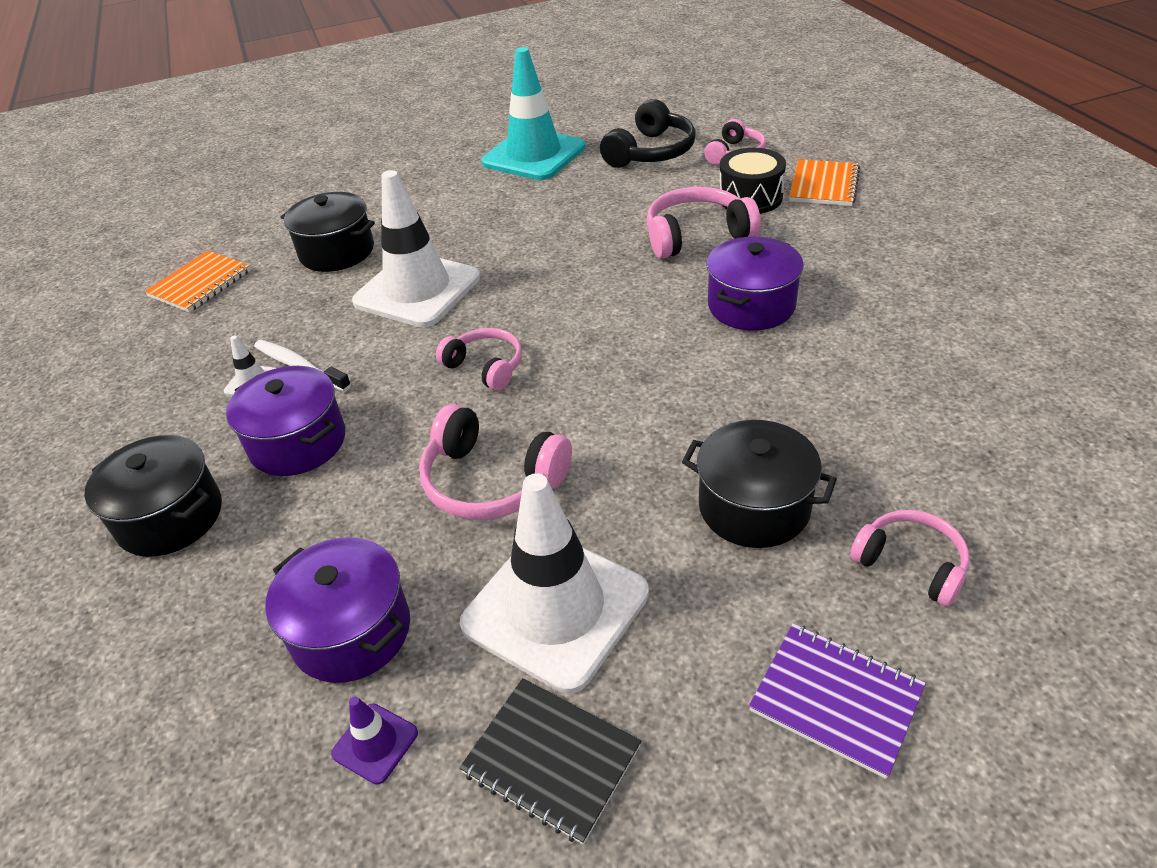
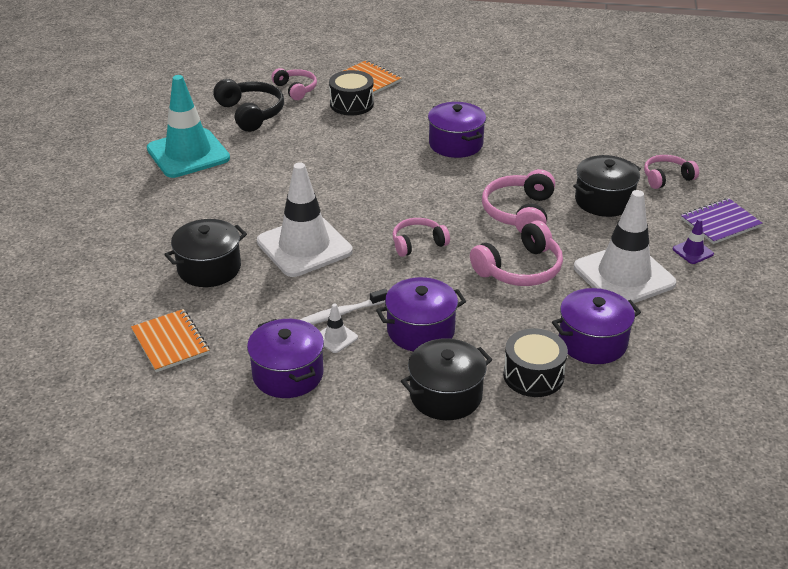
camera: 65 degrees left, 5 degrees down
(172, 376) = (288, 374): none -> purple pot
(242, 590) = (533, 375): none -> black drum
(375, 743) = (667, 349): purple traffic cone -> purple traffic cone (692, 251)
(551, 759) = (705, 302): black notebook -> none
(696, 236) = (369, 134): pink headphones -> pink headphones (519, 212)

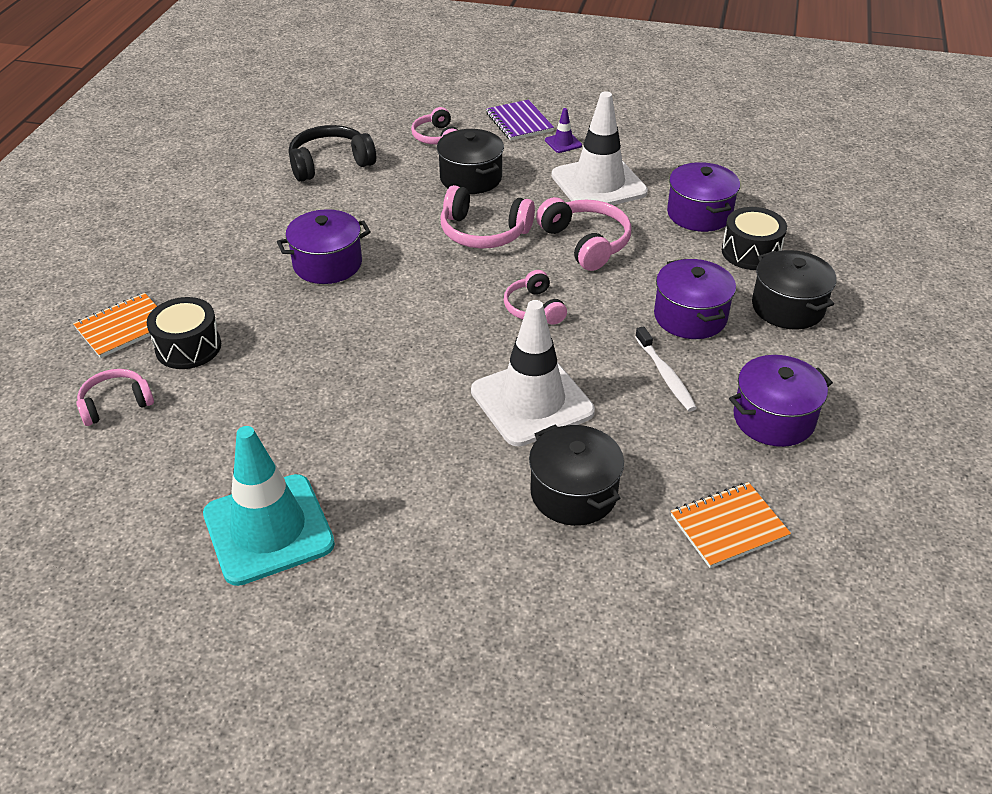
camera: 85 degrees left, 5 degrees up
(251, 113) = (169, 455): black headphones -> black headphones (330, 163)
(335, 338) = (707, 379): white traffic cone -> none

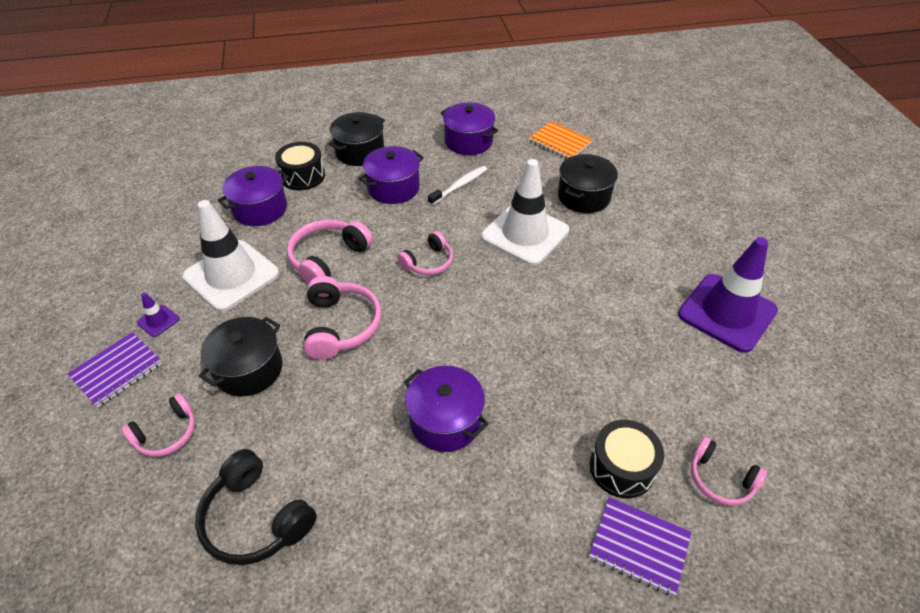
camera: 115 degrees left, 5 degrees up
(124, 327) = (639, 546): orange notebook -> purple notebook
(268, 529) = (727, 312): turquoise traffic cone -> purple traffic cone

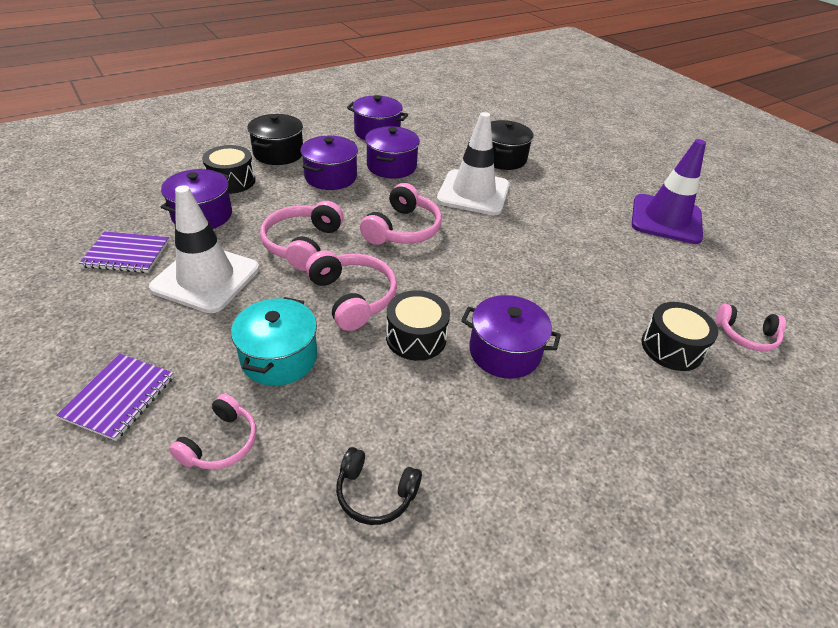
camera: 25 degrees left, 5 degrees down
(158, 321) = (143, 337): purple traffic cone -> none
(249, 369) = (279, 357): black pot -> turquoise pot
(255, 518) = (375, 493): black headphones -> black headphones, size x0.65
(373, 382) = (416, 337): none -> black drum
(428, 262) = (403, 229): pink headphones -> pink headphones, size x1.54
(459, 186) = (391, 166): white toothbrush -> purple pot
(559, 142) = (456, 123): orange notebook -> none
(639, 546) = (726, 403): purple notebook -> purple notebook (126, 254)

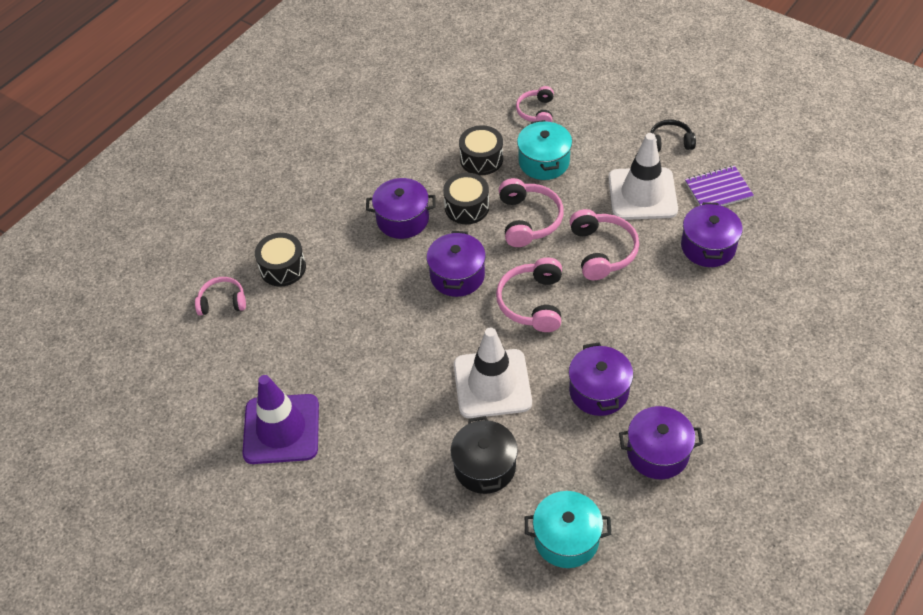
camera: 165 degrees right, 10 degrees up
(119, 397) = (610, 111): purple notebook -> none
(231, 181) = (728, 297): black drum -> black drum (481, 159)
(278, 153) = (727, 358): black pot -> none
(330, 177) = (645, 344): purple pot -> purple pot (457, 275)
(353, 297) = (528, 220): pink headphones -> pink headphones turned 135 degrees counterclockwise
(375, 493) = (443, 119): black headphones -> black headphones (670, 142)
(465, 121) = (566, 538): none -> turquoise pot

